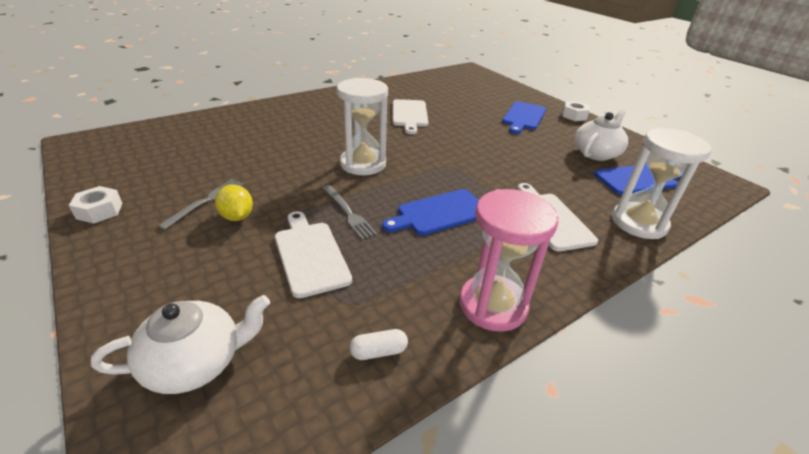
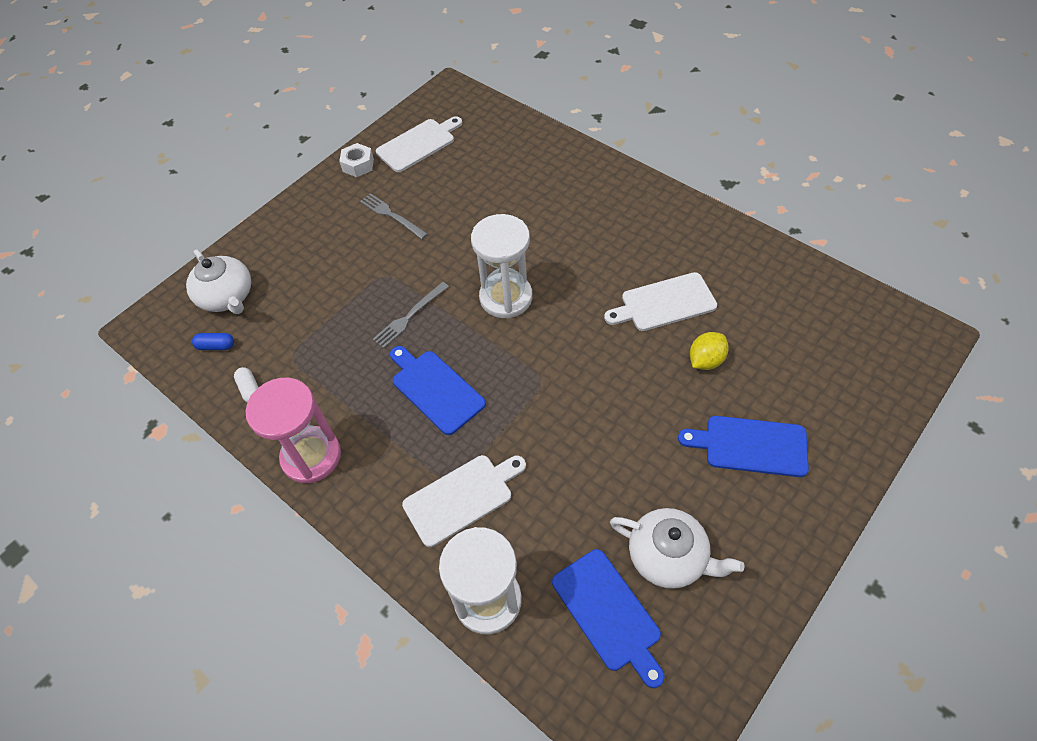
camera: 80 degrees right, 20 degrees up
(206, 201) = (392, 215): grey fork -> grey fork turned 150 degrees counterclockwise
(237, 217) = (377, 244): yellow lemon -> yellow lemon (705, 360)
(281, 385) = (216, 346): none -> blue capsule
(310, 255) = (342, 312): white cutting board -> white cutting board (418, 144)
(574, 116) = (808, 524): white nut -> none

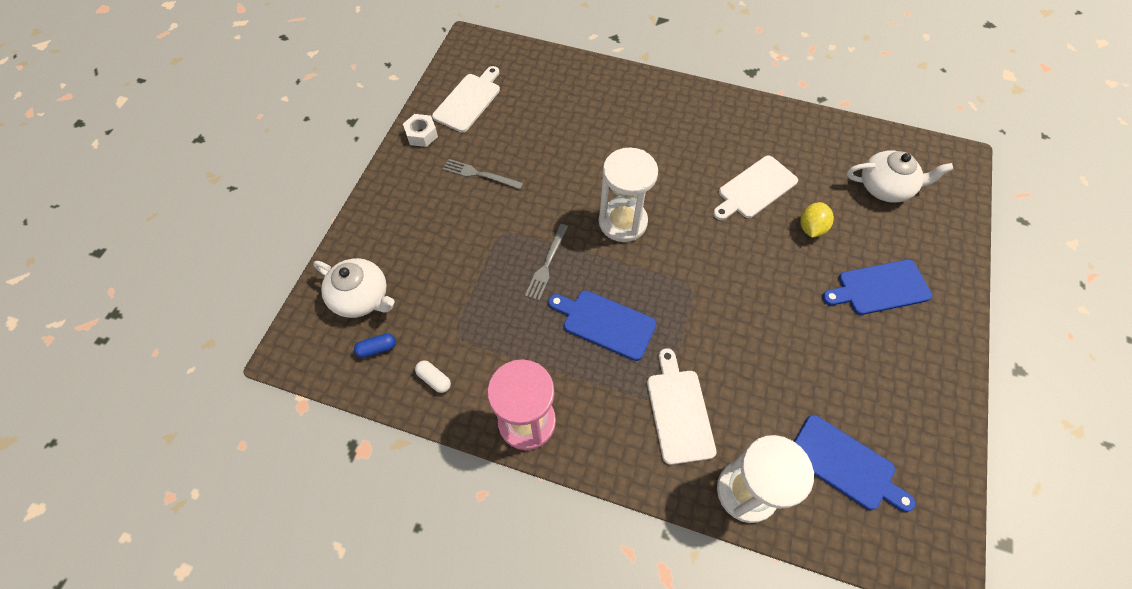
camera: 25 degrees left, 5 degrees up
(462, 497) = (679, 411): white cutting board -> white cutting board turned 45 degrees counterclockwise
(668, 556) = (865, 400): white teapot -> white teapot (885, 187)

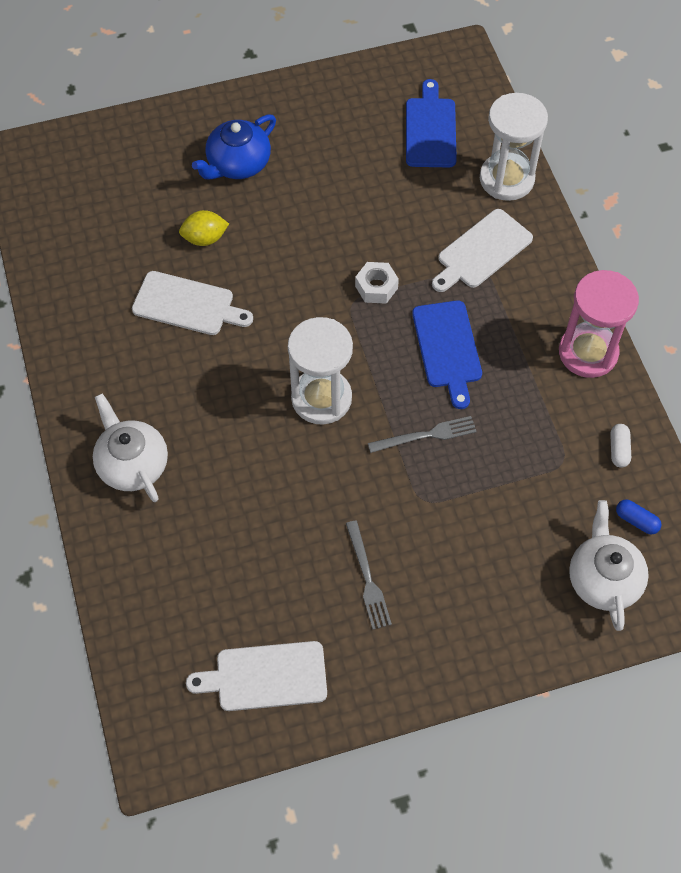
camera: 125 degrees left, 0 degrees up
(421, 134) = (360, 691): white nut -> white nut (376, 287)
(879, 288) = (238, 164): blue cutting board -> blue teapot
(885, 187) = (104, 200): white teapot -> white teapot (132, 464)

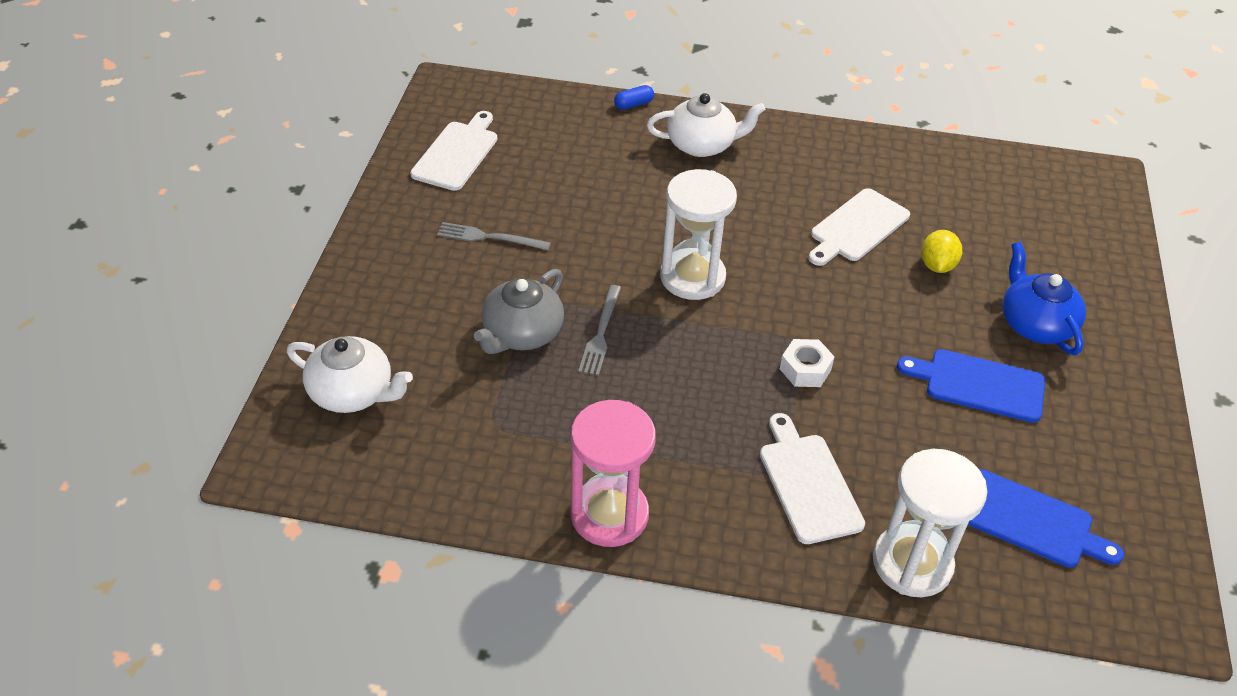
camera: 115 degrees right, 15 degrees down
(447, 348) = (692, 393): blue cutting board -> blue cutting board (979, 384)
(463, 491) = (522, 333): none -> grey teapot
(618, 449) = (473, 478): white capsule -> none
(636, 521) = (386, 450): blue capsule -> blue capsule (633, 104)

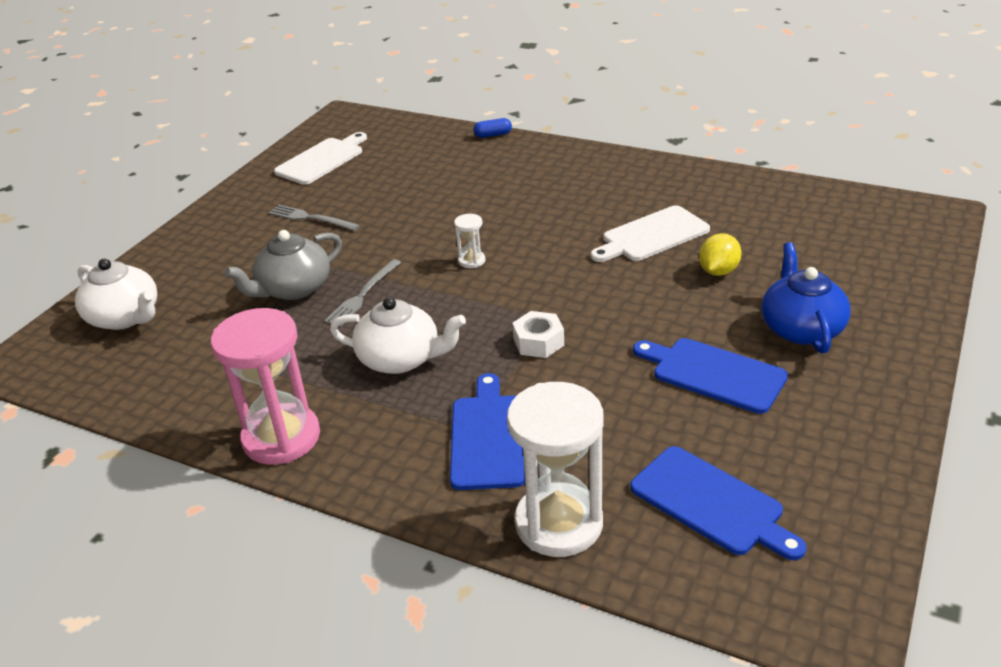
camera: 20 degrees right, 10 degrees down
(692, 277) = (471, 261): white hourglass -> white hourglass, size x0.44
(702, 145) = (538, 166): white teapot -> white teapot (400, 359)
(808, 483) = (488, 437): white cutting board -> blue cutting board

